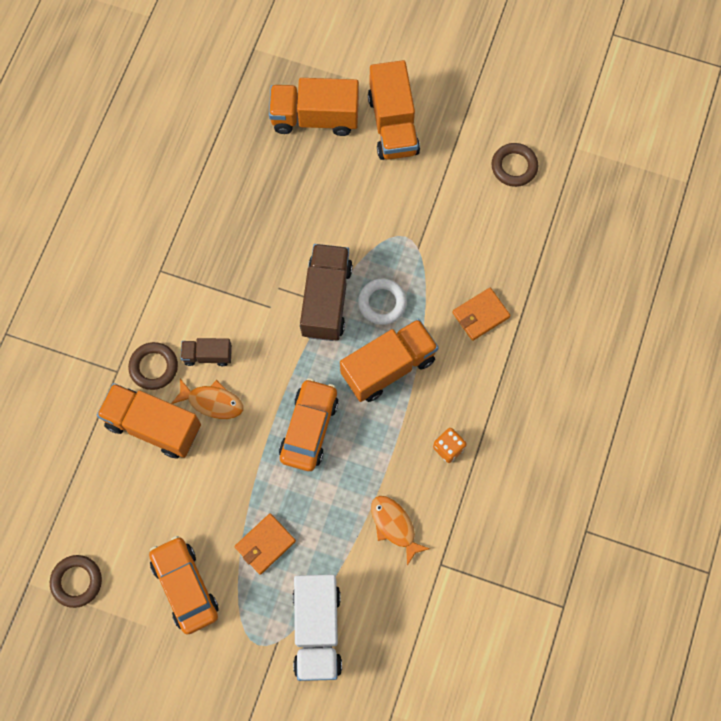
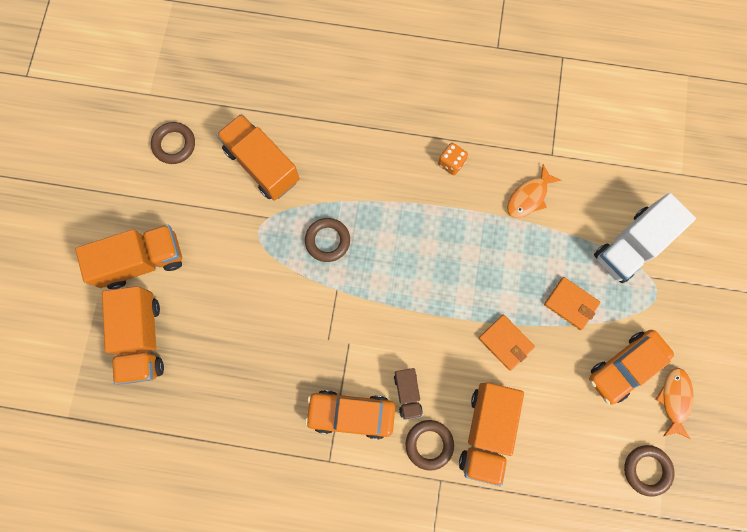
camera: 100 degrees left, 5 degrees up
(212, 402) = (452, 379): orange fish -> orange fish (674, 399)
(309, 428) = (458, 285): orange car -> orange car (351, 414)
(317, 630) = (631, 245): white truck -> white truck turned 150 degrees clockwise
(326, 300) = (333, 292): brown truck -> none
(382, 303) = (327, 241): white ring -> brown ring
(388, 367) = (387, 225): orange truck -> orange truck (262, 165)
(480, 315) = (325, 154): orange wallet -> orange wallet (506, 342)

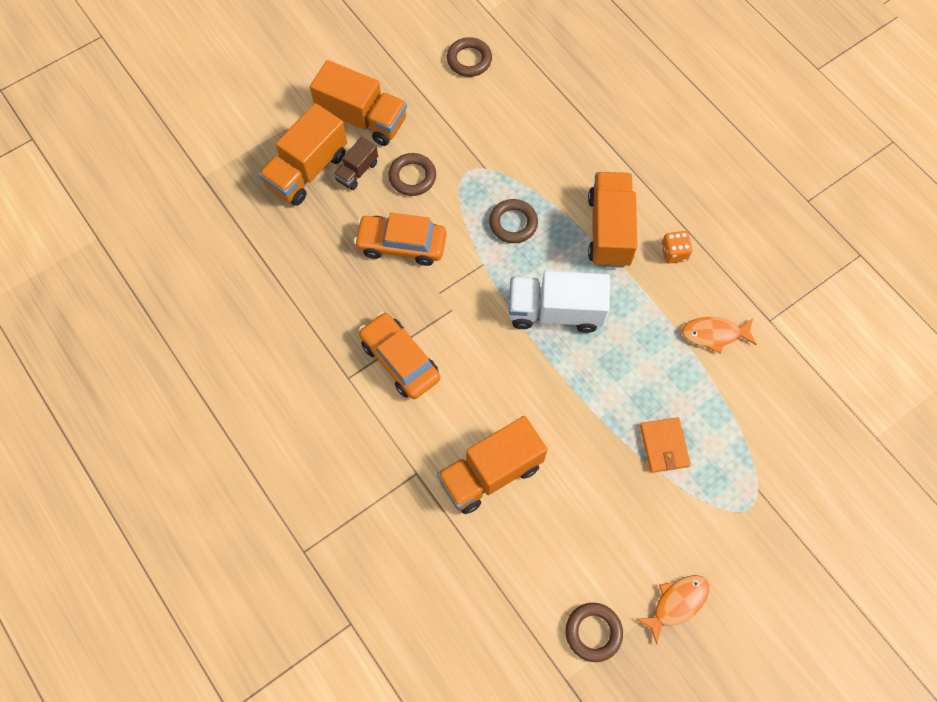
camera: 45 degrees right, 10 degrees down
(262, 165) = (519, 128): orange truck -> orange truck (609, 230)
(407, 393) = (458, 387): brown truck -> brown truck (357, 171)
(429, 444) = (435, 439): brown ring -> brown ring (412, 177)
(506, 342) = (577, 424): orange wallet -> none
(625, 367) = (659, 537): orange car -> orange car (401, 245)
(631, 245) = (767, 450): white truck -> white truck (555, 311)

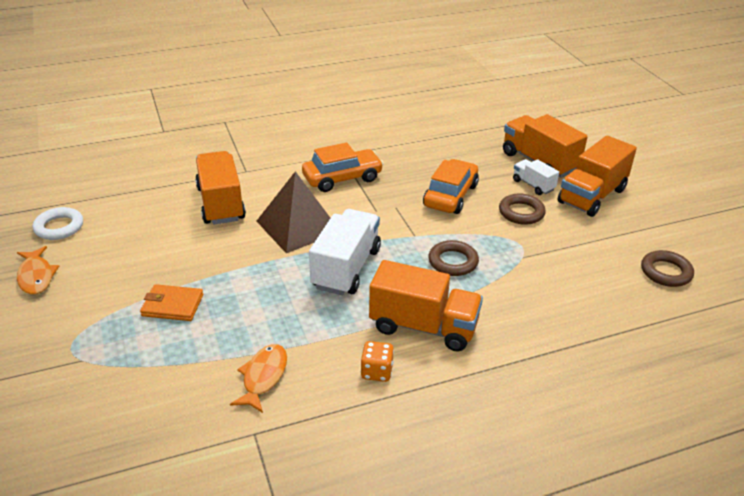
camera: 105 degrees right, 30 degrees down
(357, 171) = (533, 185): brown truck -> white truck
(504, 377) = (298, 226): none -> brown pyramid
(593, 632) = (59, 227): brown ring -> white ring

